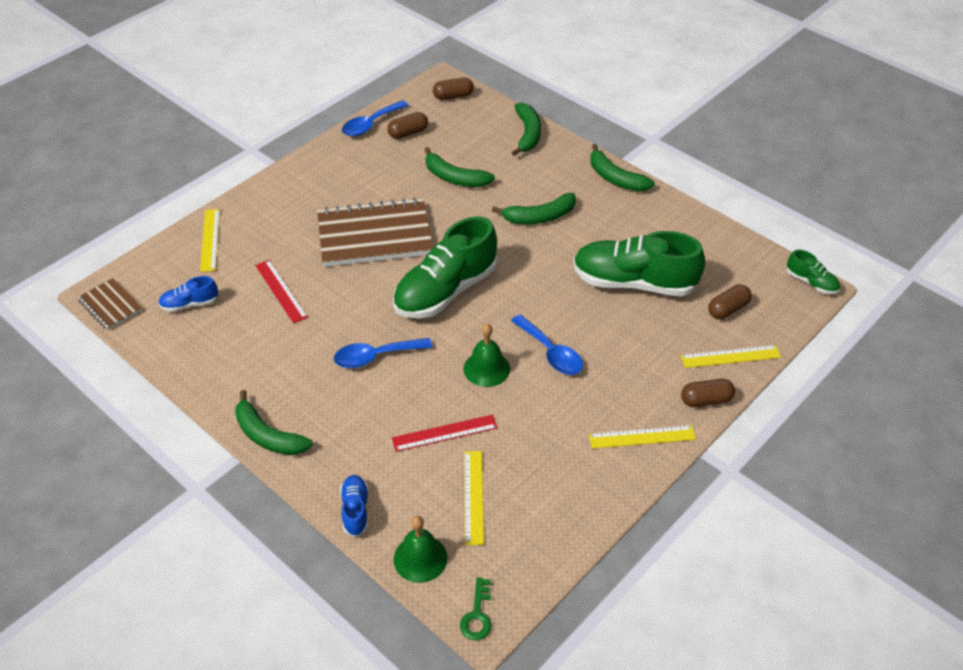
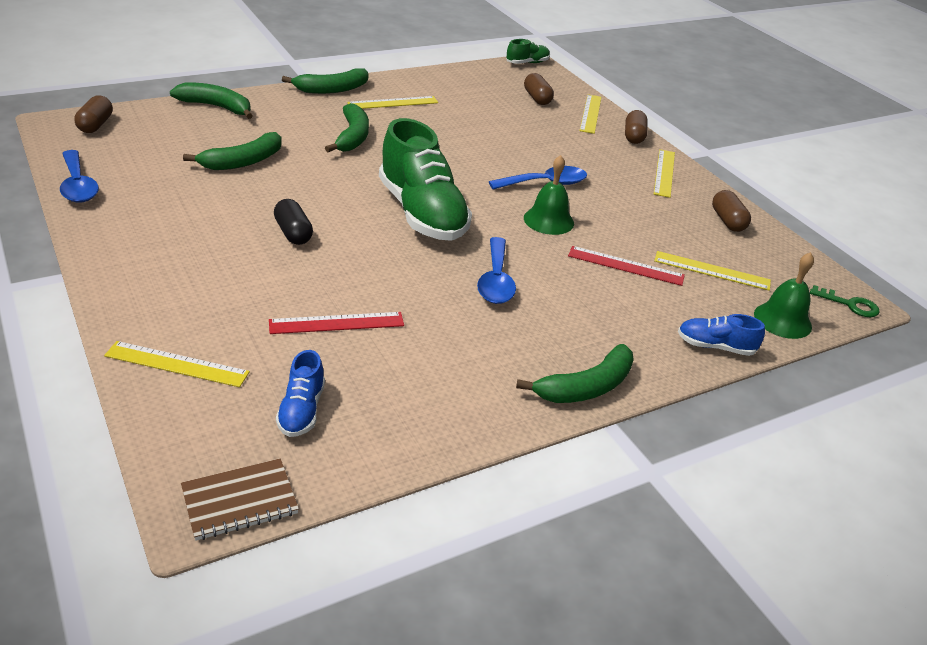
camera: 75 degrees left, 10 degrees down
(374, 235) = (293, 233): brown notebook -> black capsule
(408, 133) = (128, 167): brown capsule -> brown capsule (727, 221)
(444, 433) = (625, 266): red ruler -> red ruler turned 75 degrees counterclockwise
(624, 220) = (393, 103): none -> yellow ruler
(634, 282) = (479, 123): green shoe -> none

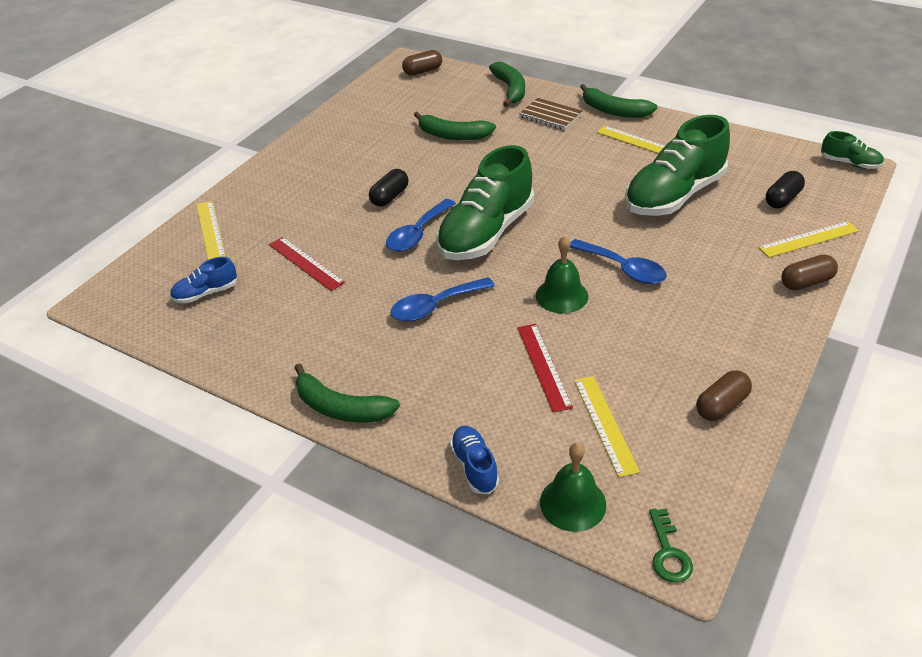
camera: 65 degrees right, 5 degrees up
(78, 185) = (348, 105): blue spoon -> blue spoon (417, 233)
(240, 501) = (113, 311): brown notebook -> brown notebook (550, 116)
(352, 137) = (554, 154): green banana -> none
(481, 125) = (674, 196): none -> green shoe
(537, 98) = (782, 199): brown capsule -> black capsule
(664, 173) = (759, 329): yellow ruler -> none

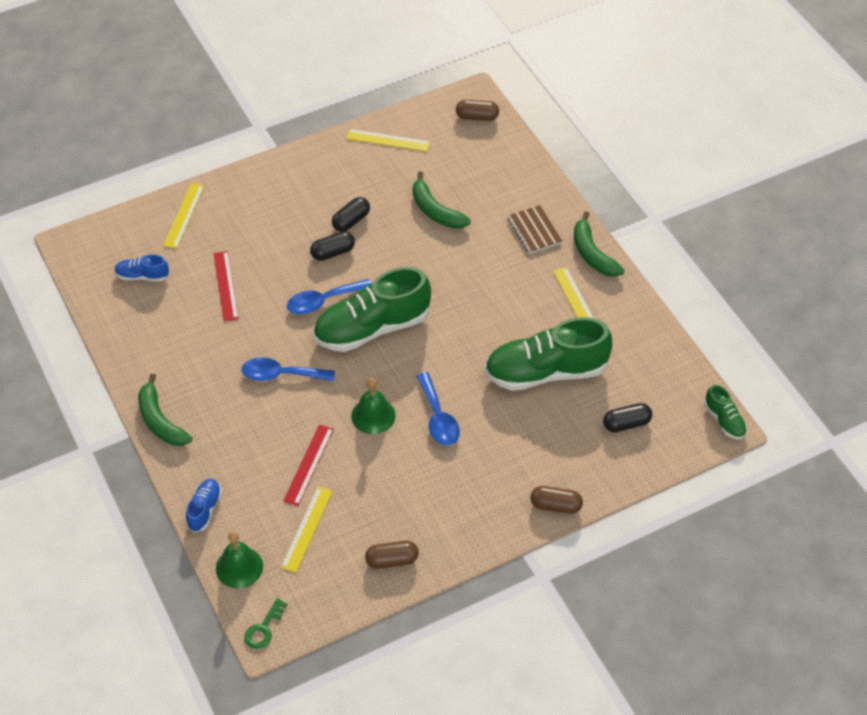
camera: 30 degrees right, 10 degrees up
(384, 170) = (351, 221): none -> black capsule
(510, 89) = (530, 180): green banana -> none
(808, 239) = (602, 471): yellow ruler -> yellow ruler (388, 140)

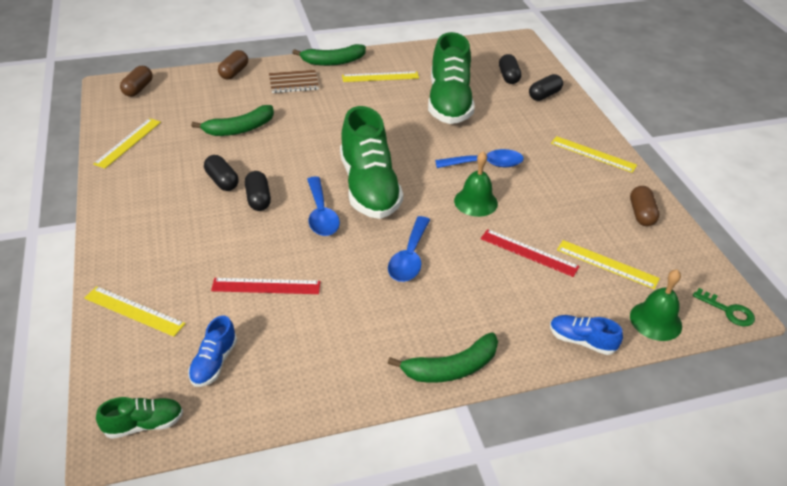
camera: 80 degrees left, 10 degrees down
(488, 515) = (593, 154): none -> yellow ruler
(555, 506) = (584, 120): brown capsule -> brown capsule (234, 72)
(597, 463) = (544, 95): none -> black capsule
(724, 420) = (512, 39): green shoe -> green shoe (144, 424)

